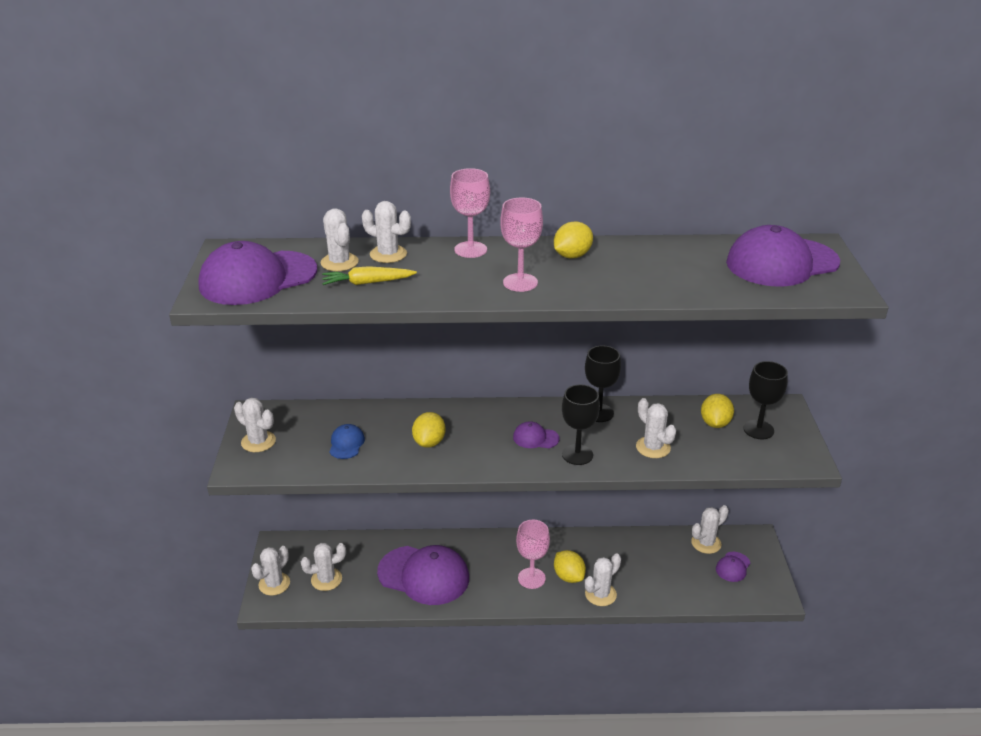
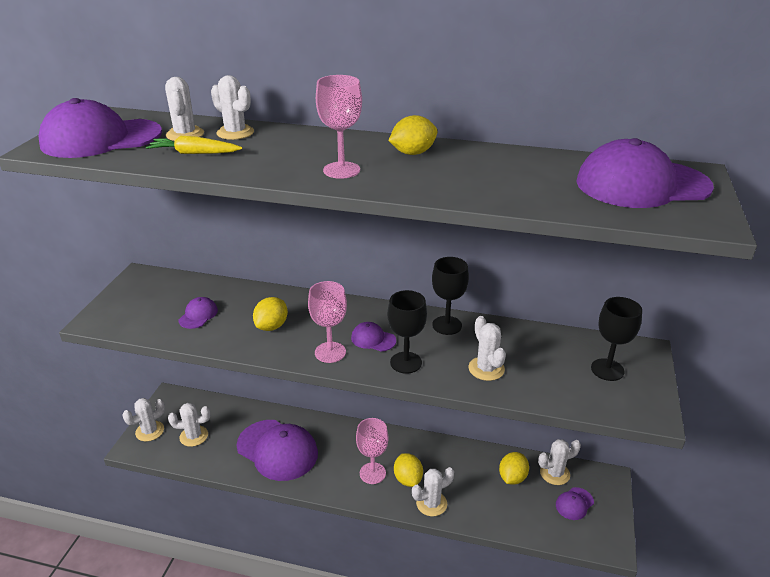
camera: 15 degrees right, 0 degrees up
(258, 442) = (126, 300): white cactus -> none
(346, 444) = (198, 315): blue cap -> purple cap
(470, 250) = (316, 137): pink goblet -> pink goblet (330, 352)
(715, 423) = (562, 355): yellow lemon -> yellow lemon (512, 477)

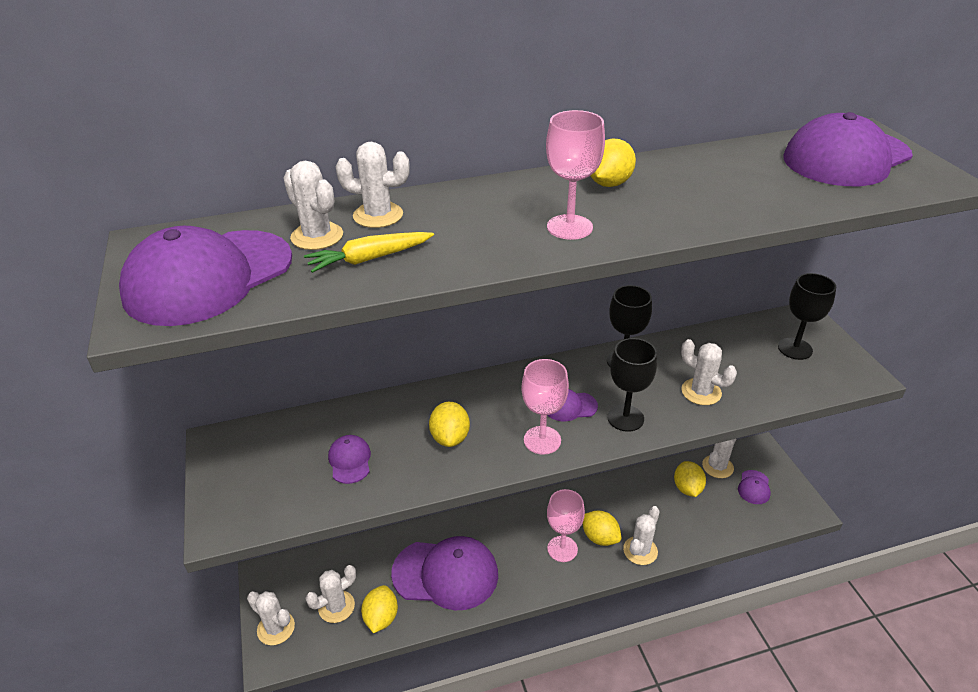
camera: 30 degrees left, 5 degrees up
(150, 431) = (276, 628): white cactus -> white cactus turned 75 degrees counterclockwise
(214, 456) = (381, 618): none -> yellow lemon

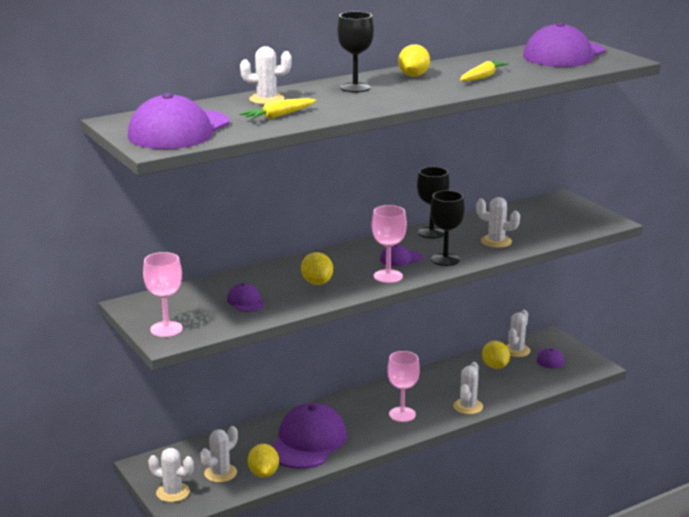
camera: 15 degrees left, 15 degrees down
(317, 236) = (233, 110): white cactus -> none
(446, 574) = (308, 442): purple cap -> purple cap turned 60 degrees counterclockwise
(569, 227) = (399, 95): pink goblet -> pink goblet (166, 329)
(599, 537) = (431, 404): yellow lemon -> none
(710, 198) = (482, 77): none -> yellow carrot
(795, 349) = (558, 214): black goblet -> black goblet (355, 88)

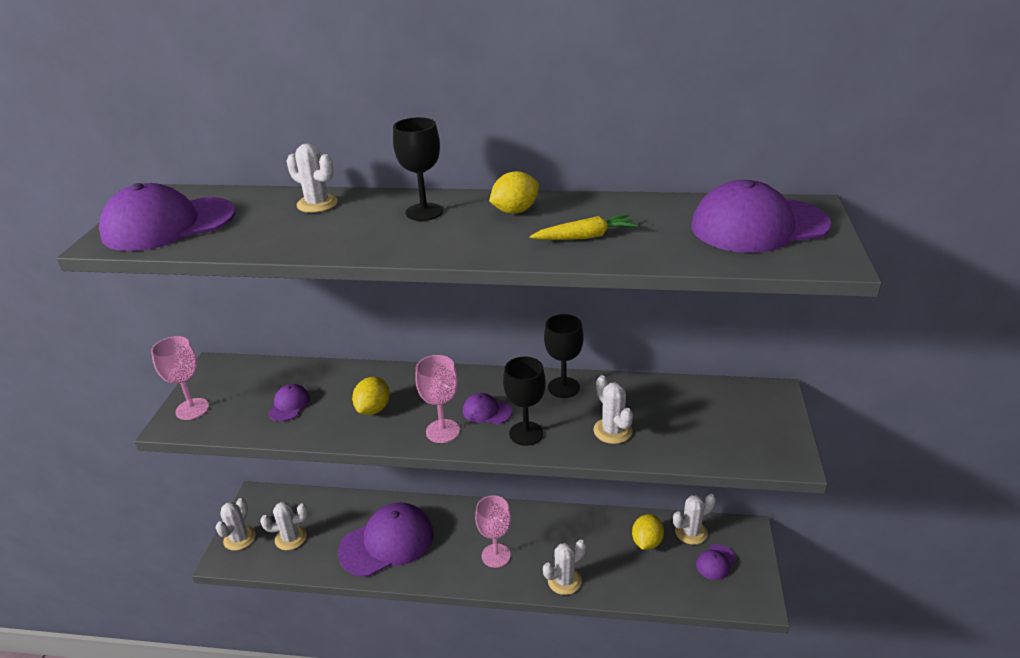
camera: 40 degrees right, 10 degrees up
(173, 492) = (239, 538): white cactus -> white cactus turned 45 degrees clockwise
(263, 473) = (317, 558): yellow lemon -> none
(278, 116) = (277, 232): yellow carrot -> none

